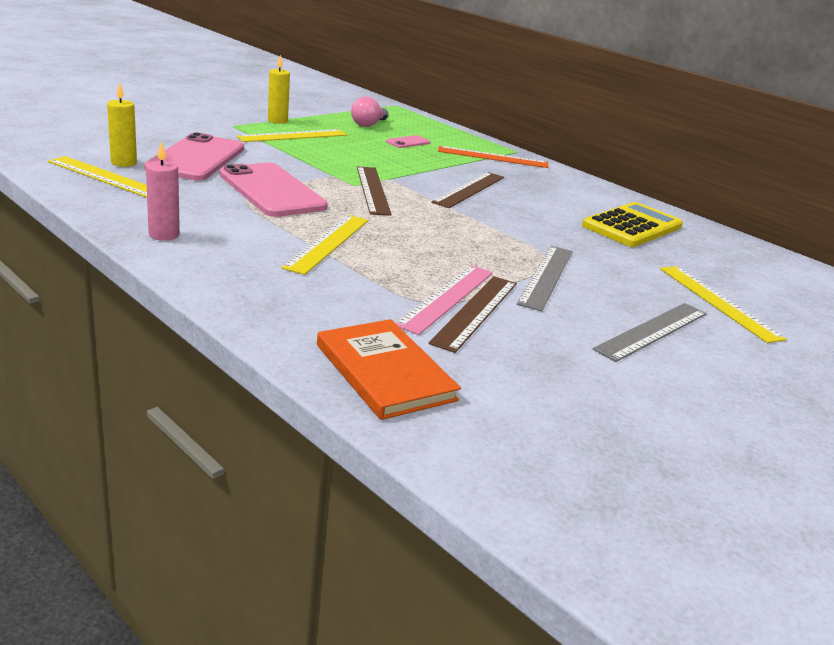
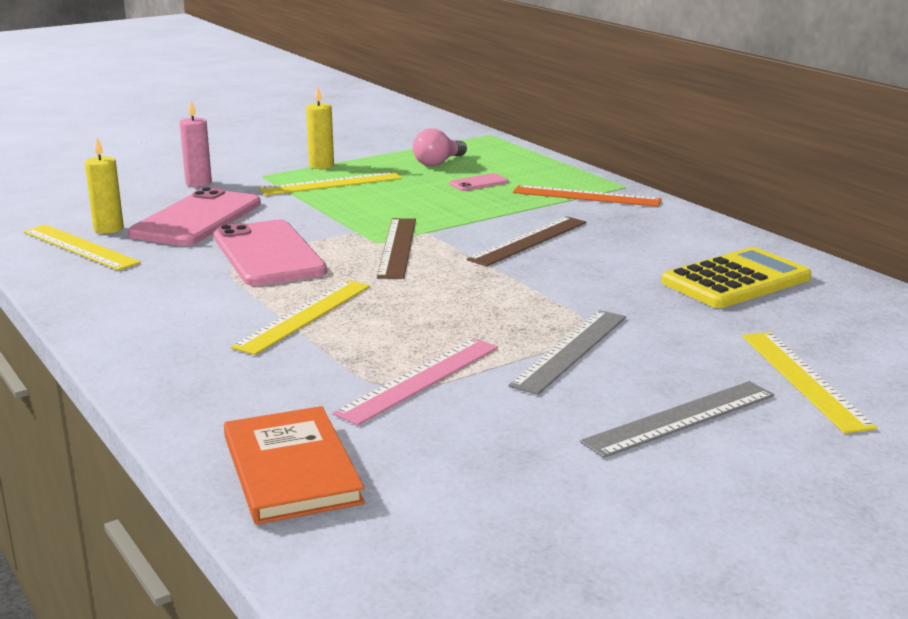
camera: 15 degrees right, 5 degrees down
(164, 235) = (113, 312): pink candle -> pink candle (198, 183)
(476, 312) = (448, 396): brown ruler -> none

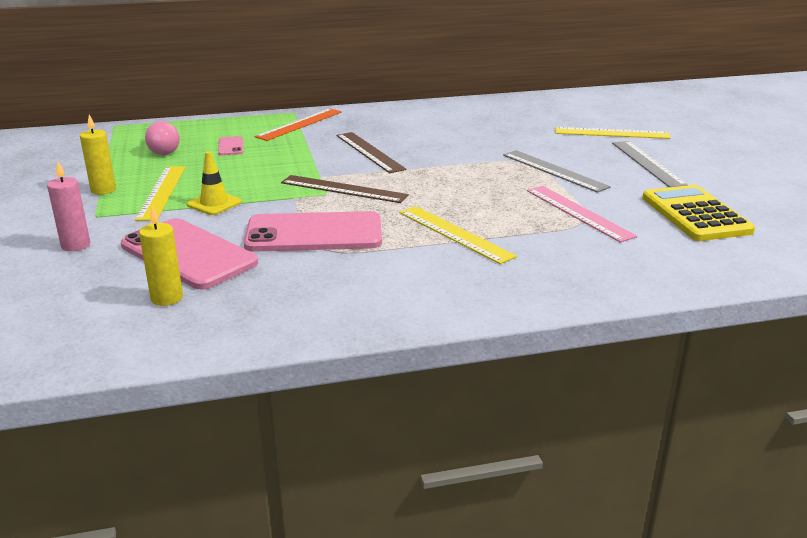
camera: 70 degrees left, 5 degrees up
(80, 247) = (207, 315): yellow ruler -> none
(291, 469) = (691, 262): orange book -> none
(317, 206) = (214, 203): none -> yellow traffic cone
(736, 280) = (478, 120): yellow calculator -> yellow calculator (695, 214)

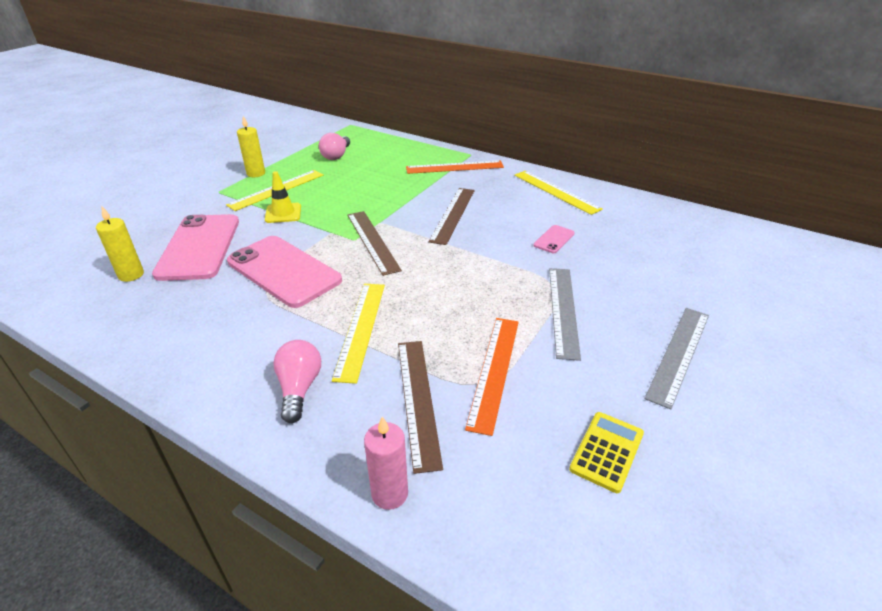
camera: 45 degrees right, 10 degrees up
(76, 245) = (172, 209): pink candle -> pink candle (390, 494)
(231, 146) = (378, 169): pink phone -> pink phone (554, 239)
(487, 277) = (299, 388): none -> pink light bulb
(568, 244) = (418, 400): none -> brown ruler
(578, 213) = (494, 371): pink ruler -> orange ruler
(611, 133) = (709, 296): yellow ruler -> yellow ruler (556, 191)
(695, 214) = (607, 451): yellow calculator -> yellow calculator, size x0.59

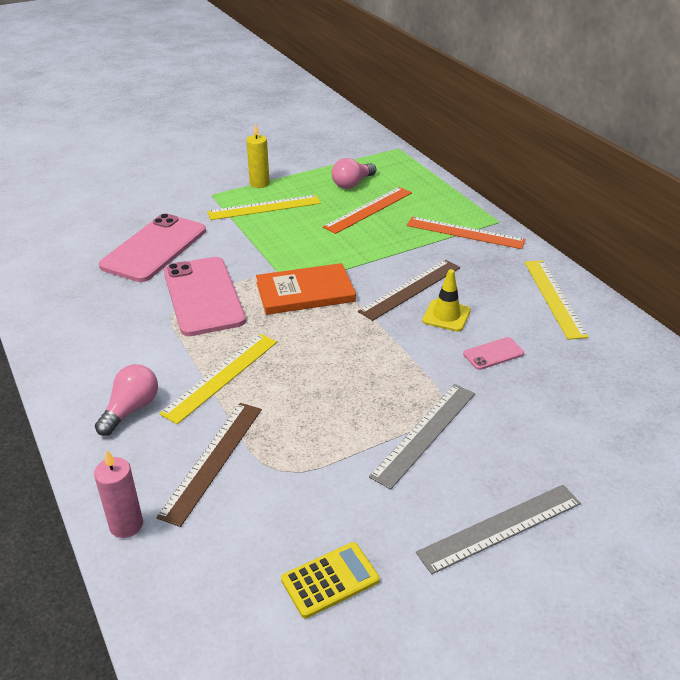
camera: 30 degrees right, 0 degrees up
(131, 275) = (85, 258): yellow candle -> none
(283, 213) = (249, 235): yellow traffic cone -> yellow traffic cone (446, 316)
(372, 241) = (305, 292): brown ruler -> orange book
(494, 371) = (300, 463): orange ruler -> orange ruler (368, 209)

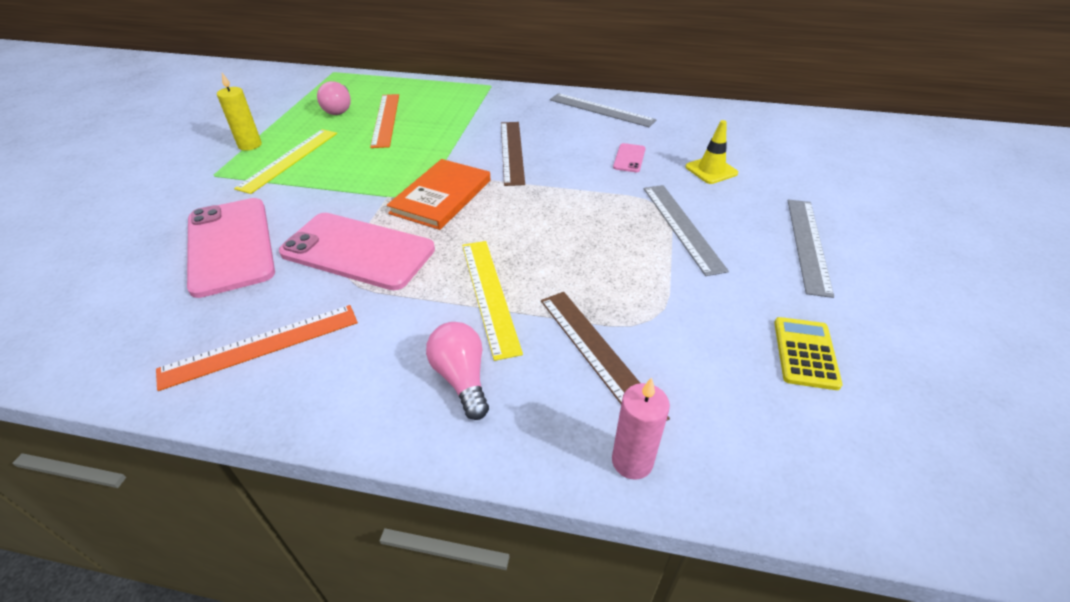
camera: 50 degrees left, 5 degrees up
(446, 316) = (563, 154): yellow traffic cone -> yellow traffic cone (711, 170)
(465, 233) = (482, 101): orange ruler -> orange ruler (261, 345)
(554, 298) = (601, 110): yellow ruler -> grey ruler

